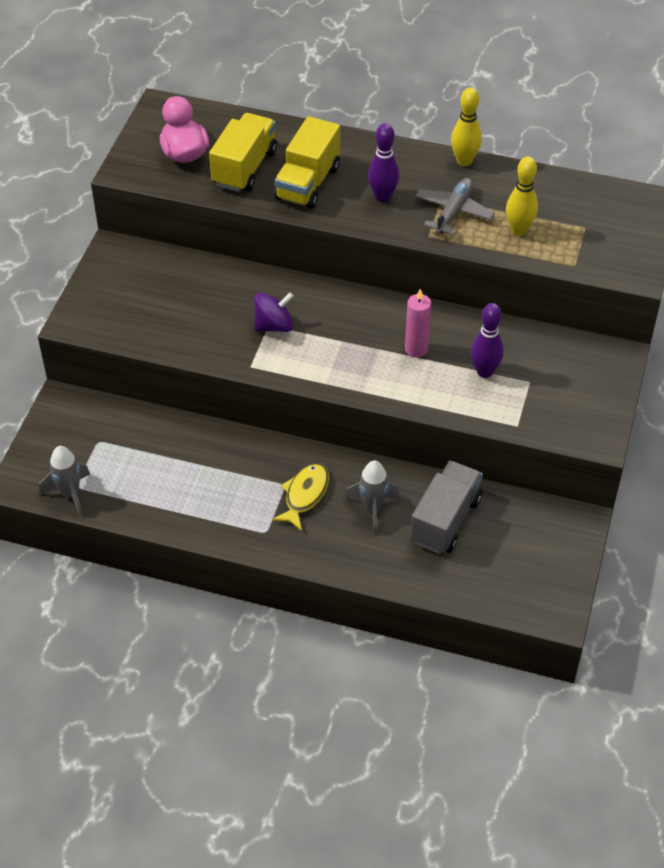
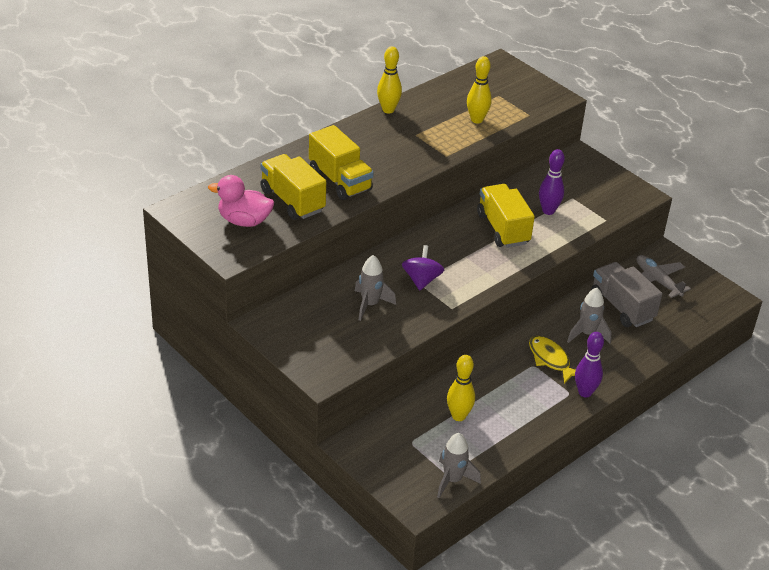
camera: 60 degrees left, 10 degrees down
(161, 460) = (458, 416): none -> yellow bowling pin
(203, 307) = (370, 305): none -> grey rocket
(382, 197) = (388, 156): purple bowling pin -> purple bowling pin (585, 392)
(416, 349) = (503, 229): pink candle -> yellow truck
(453, 212) = (433, 136): grey plane -> grey plane (657, 281)

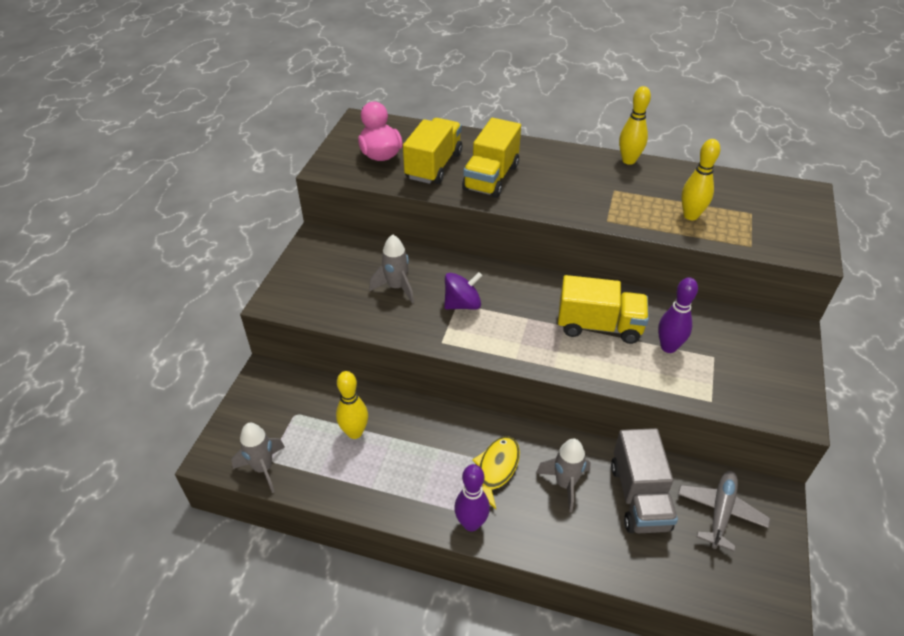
camera: 60 degrees right, 5 degrees up
(503, 229) = (599, 326): yellow truck -> yellow truck turned 60 degrees clockwise
(622, 307) = (639, 497): grey truck -> grey truck turned 150 degrees clockwise

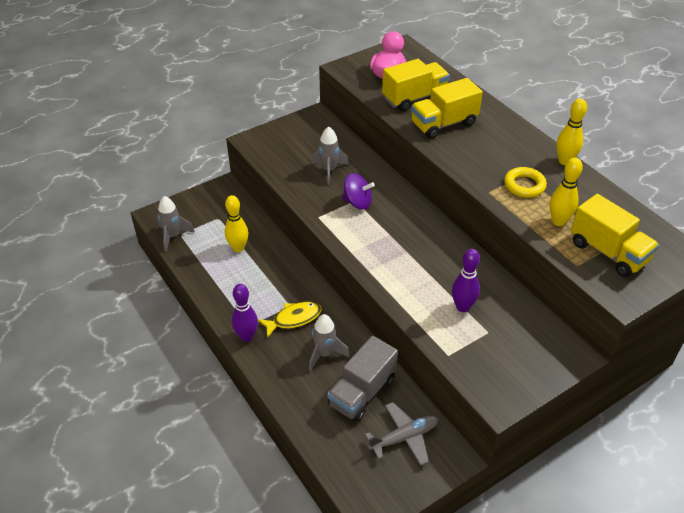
camera: 40 degrees right, 0 degrees up
(599, 326) = (431, 266): yellow truck -> yellow truck (608, 252)
(626, 199) = (524, 185): none -> yellow ring

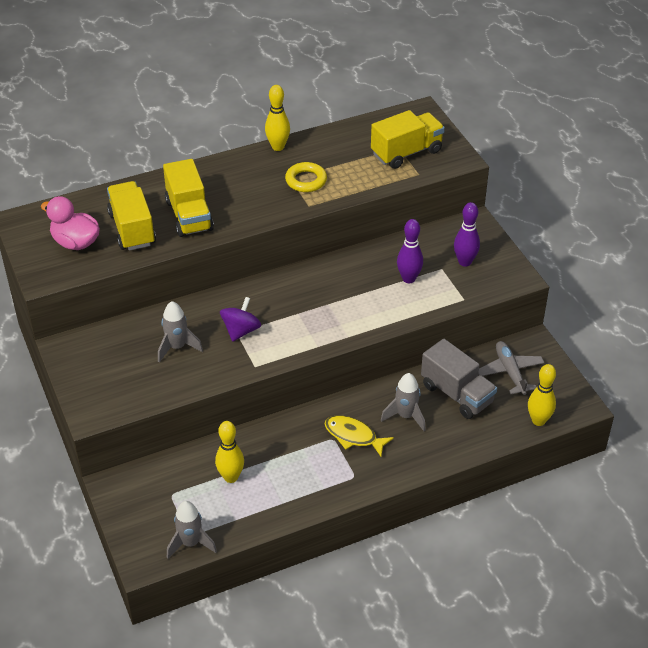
camera: 80 degrees left, 0 degrees up
(246, 336) = (370, 479): purple bowling pin -> purple bowling pin (465, 262)
(294, 319) = (353, 436): yellow fish -> yellow fish turned 45 degrees counterclockwise
(558, 221) = (361, 171): yellow bowling pin -> yellow bowling pin (538, 420)

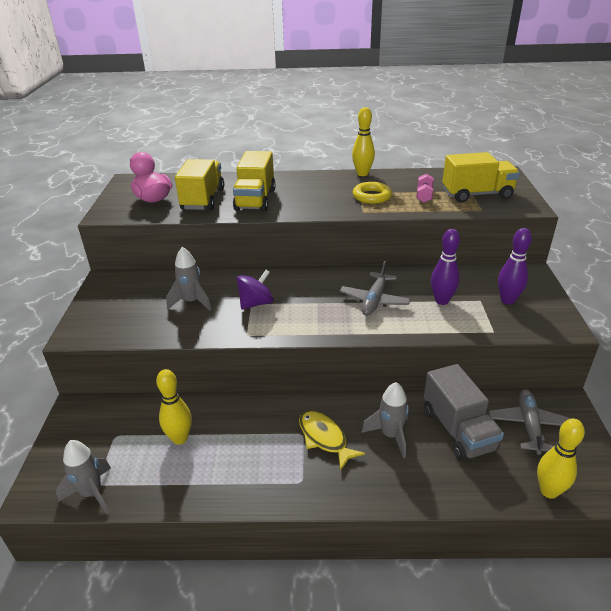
camera: 25 degrees right, 10 degrees down
(349, 295) = (374, 300): none -> grey plane
(357, 167) = (424, 196): none -> pink dumbbell

